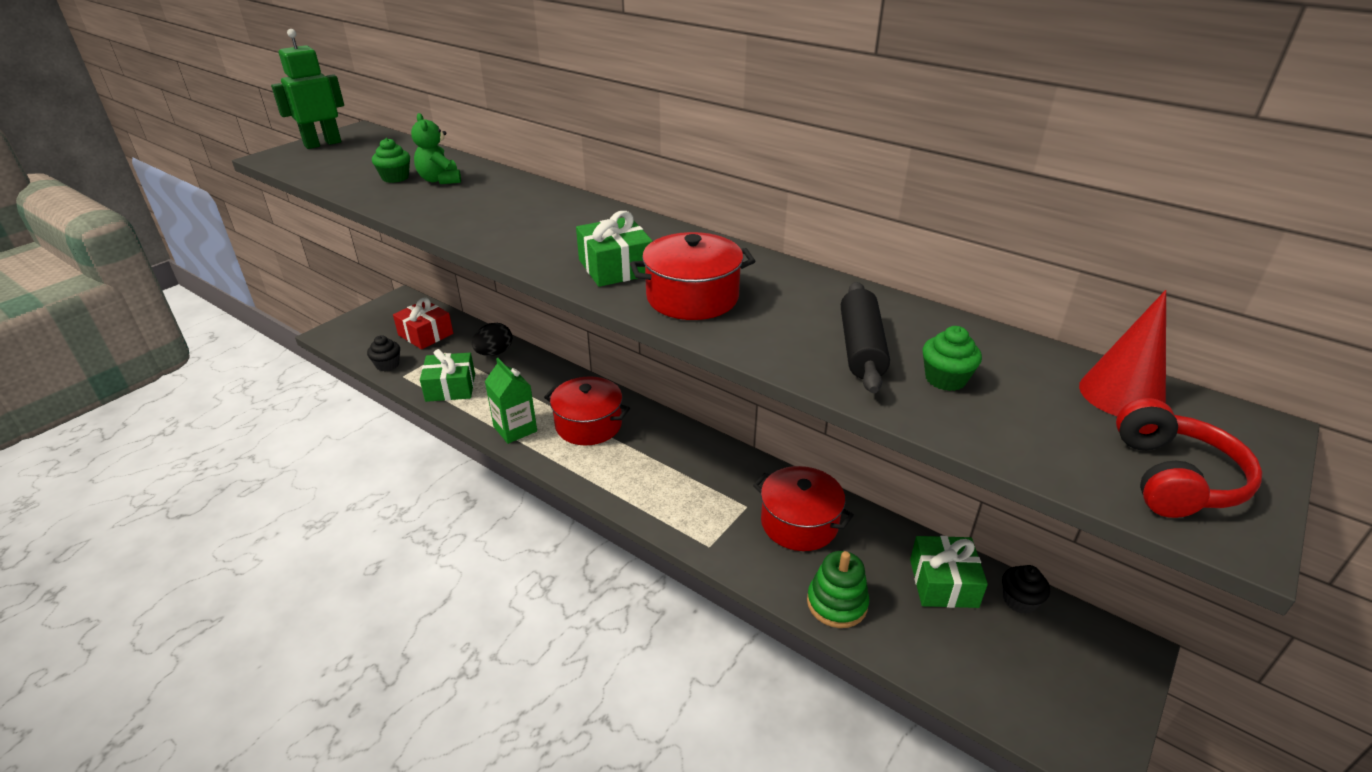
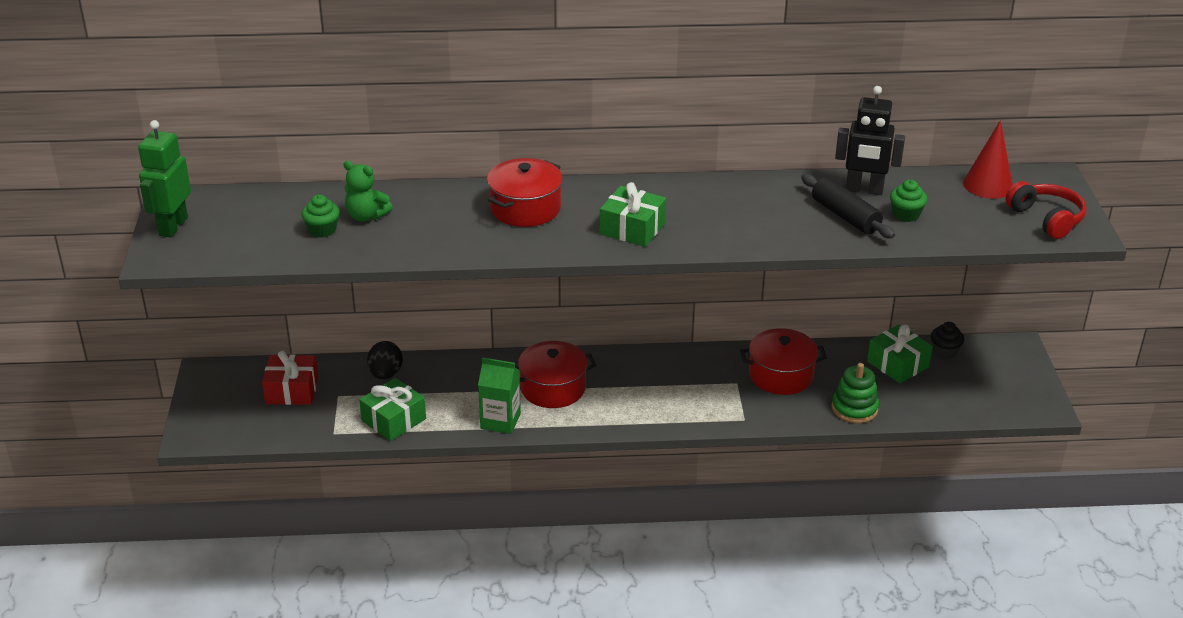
camera: 40 degrees left, 0 degrees up
(387, 365) = (302, 432): black cupcake -> none
(692, 297) = (712, 227): red pot -> red pot (525, 208)
(927, 331) = (864, 190): none -> black robot

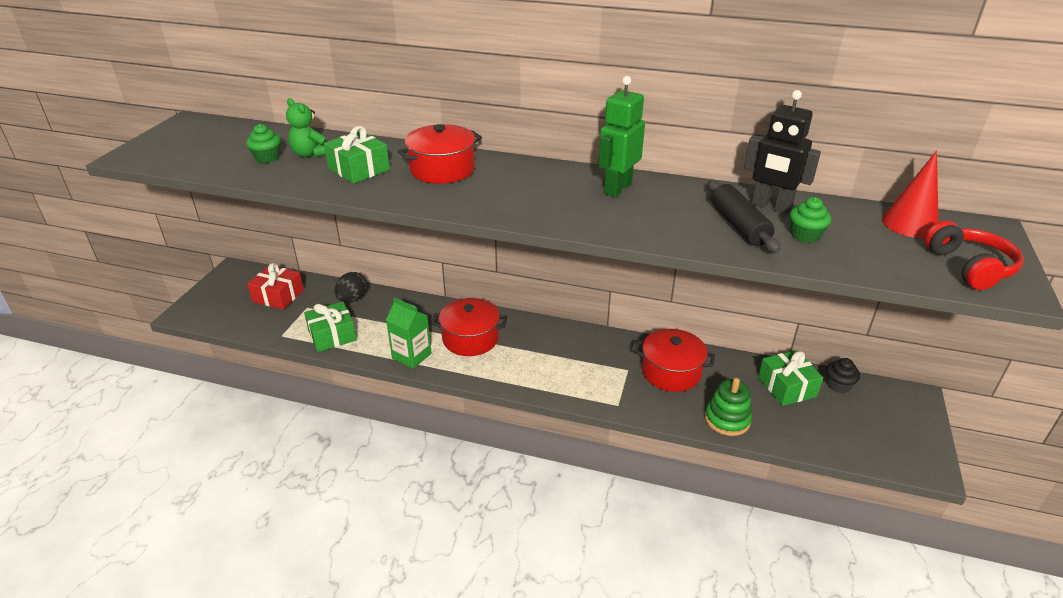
camera: 20 degrees right, 0 degrees up
(173, 226) = (165, 137): green robot -> green robot (617, 188)
(632, 228) = (522, 200): green gift -> green gift (359, 169)

